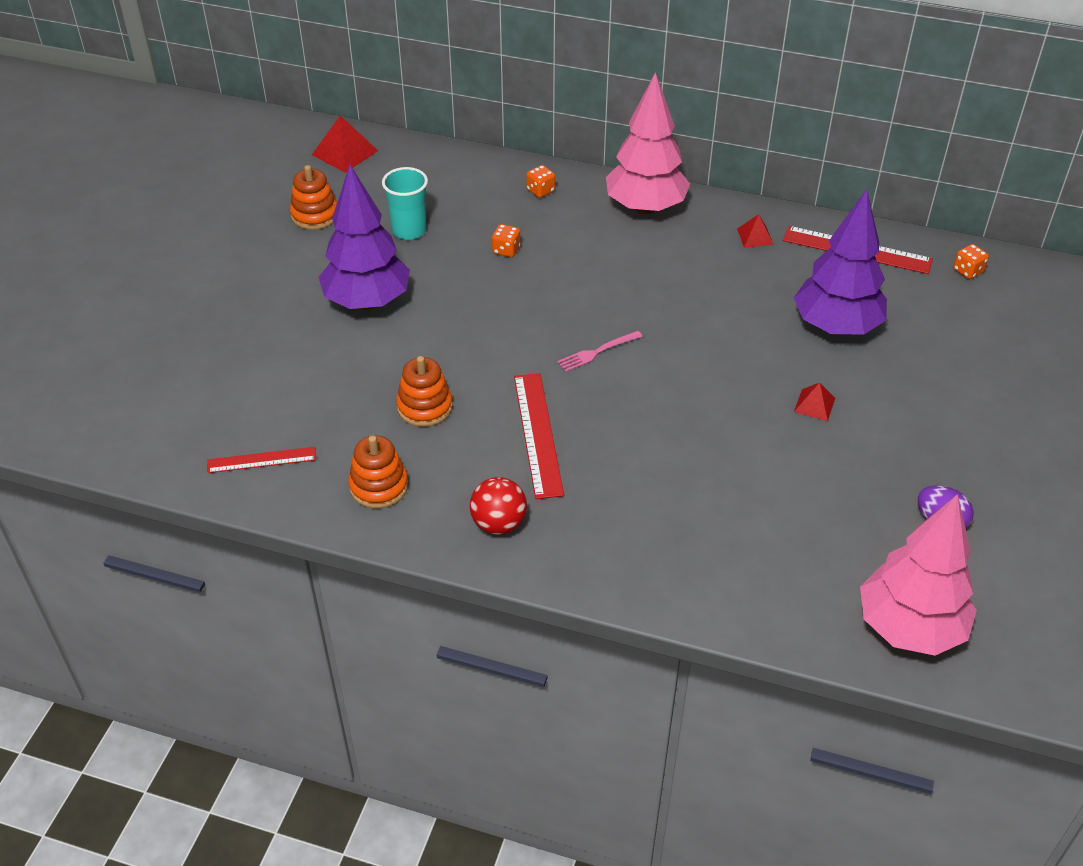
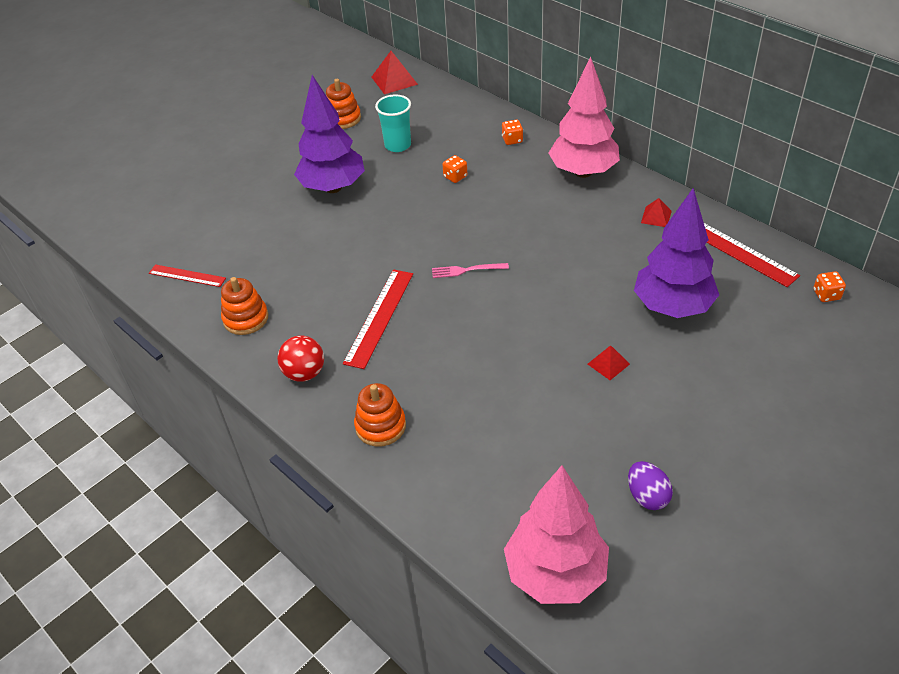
camera: 30 degrees right, 0 degrees up
(425, 407) = (316, 273): orange stacking toy -> orange stacking toy (380, 426)

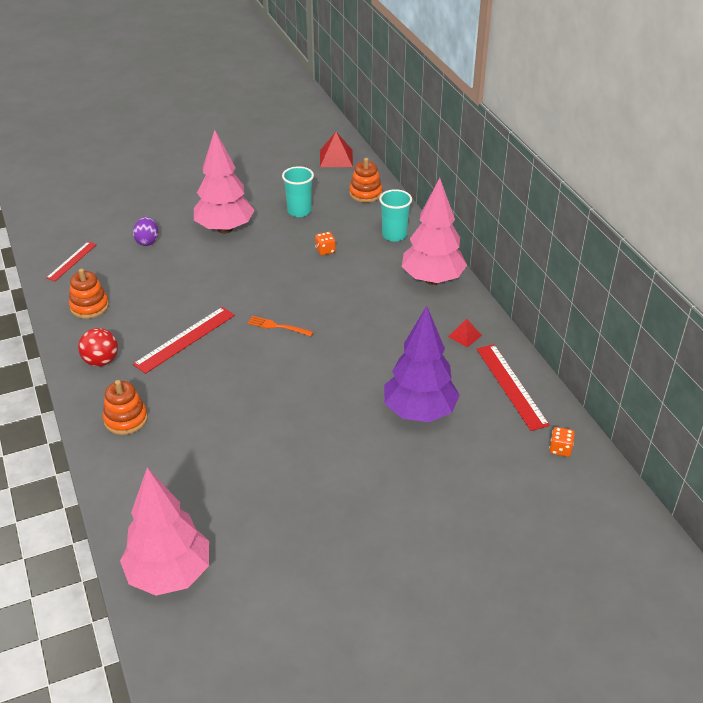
camera: 20 degrees right, 5 degrees down
(187, 276) = (72, 261): red ruler -> red ruler turned 75 degrees clockwise
(333, 187) = (225, 229): purple tree -> pink tree
(343, 118) = (272, 177): orange stacking toy -> orange stacking toy (365, 193)
(466, 270) = (277, 326): pink fork -> orange fork
(512, 140) = (394, 235): orange dice -> turquoise cup
(608, 364) = (332, 437): red pyramid -> none
(647, 496) = (282, 547): purple egg -> purple egg (147, 241)

